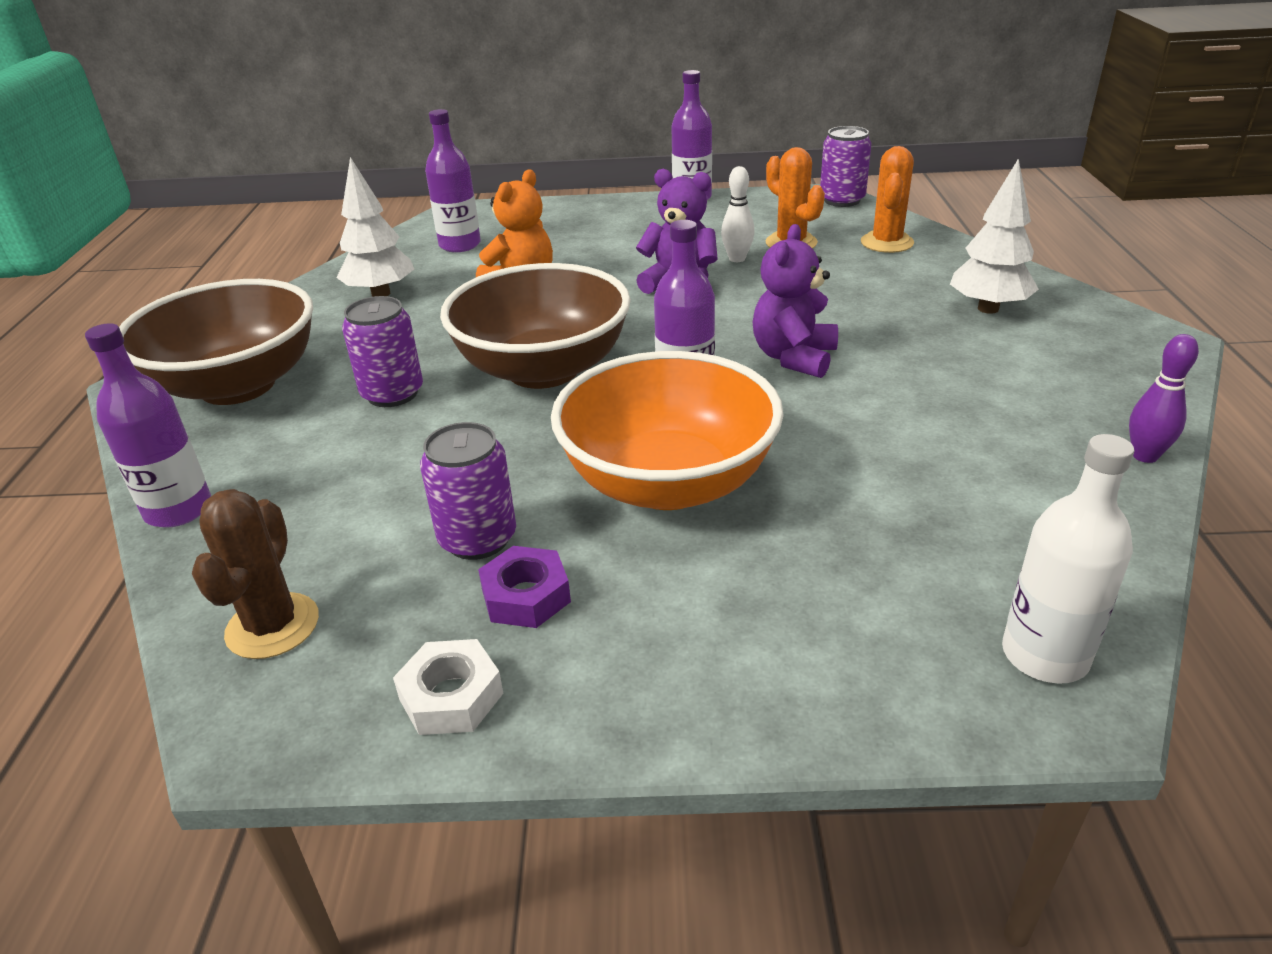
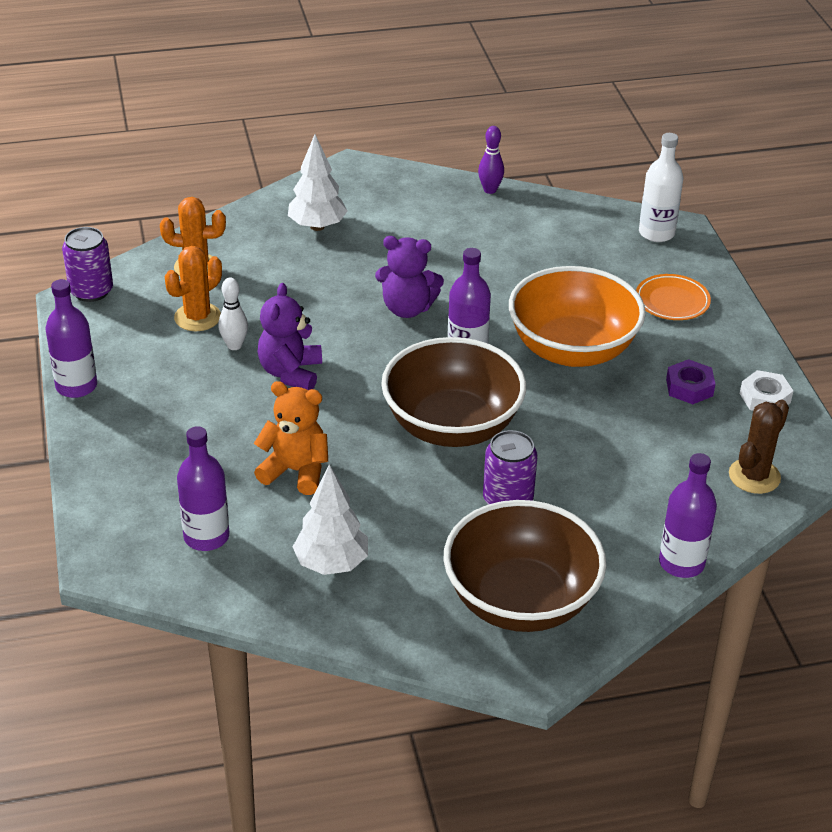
camera: 105 degrees left, 5 degrees up
(272, 626) = (754, 476): brown cactus -> brown cactus turned 45 degrees counterclockwise
(478, 539) = (652, 415): purple can -> none
(787, 628) = (672, 301): none -> orange plate

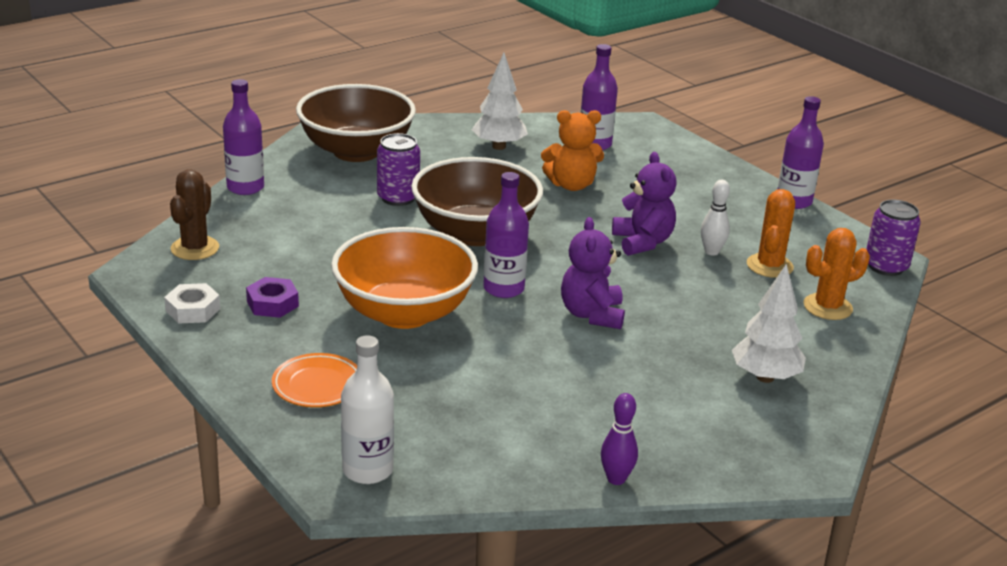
camera: 155 degrees right, 10 degrees down
(407, 308) = (592, 315): purple teddy bear -> purple teddy bear turned 75 degrees counterclockwise

